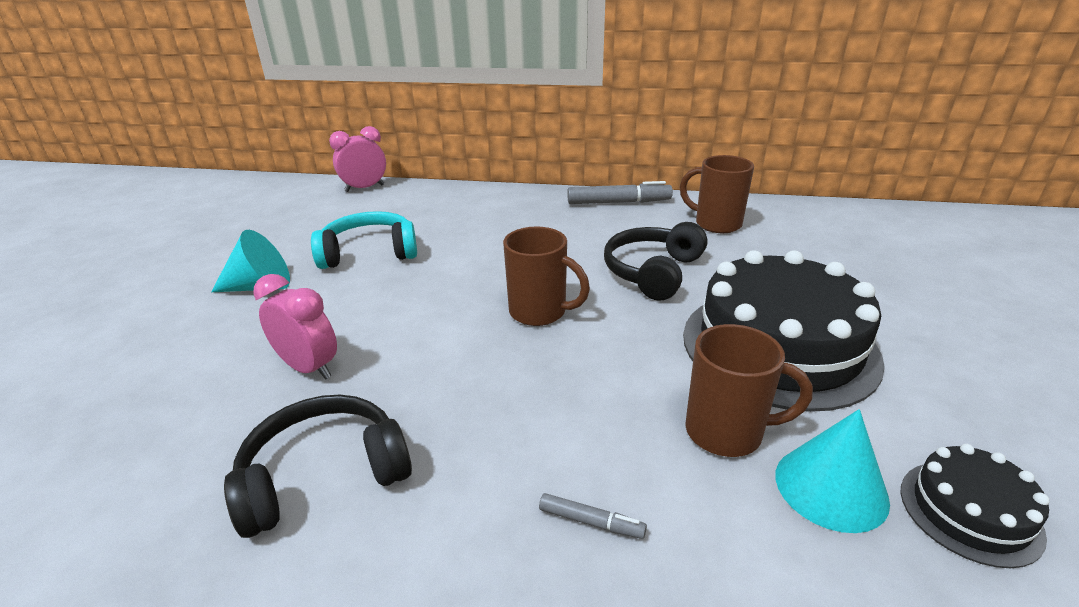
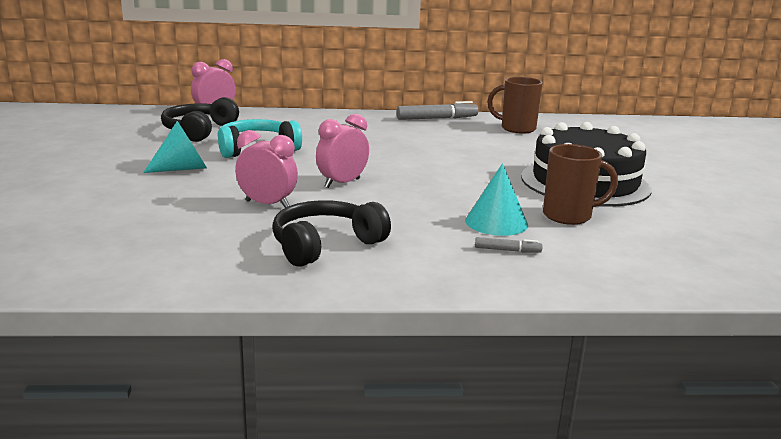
camera: 15 degrees left, 10 degrees down
(431, 327) = (342, 183): none -> pink clock
(540, 312) = (416, 174): brown mug -> none
(653, 272) = (485, 153): black headphones -> black headphones (199, 131)
(831, 487) = (635, 231): turquoise cone -> turquoise cone (496, 222)
(969, 511) = (710, 234): black cake -> none

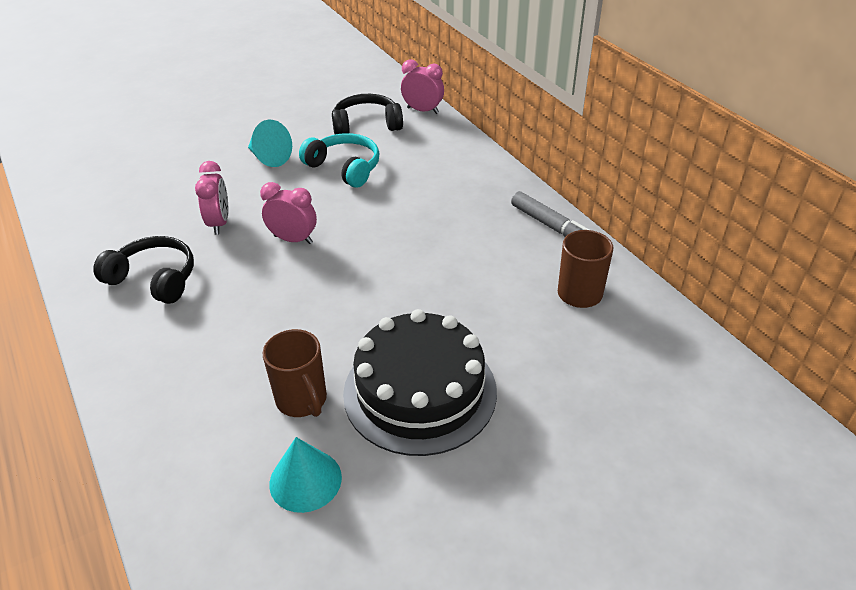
camera: 65 degrees right, 20 degrees up
(496, 222) = (254, 355): turquoise cone -> turquoise cone (305, 480)
(507, 250) = (191, 379): grey marker -> none

